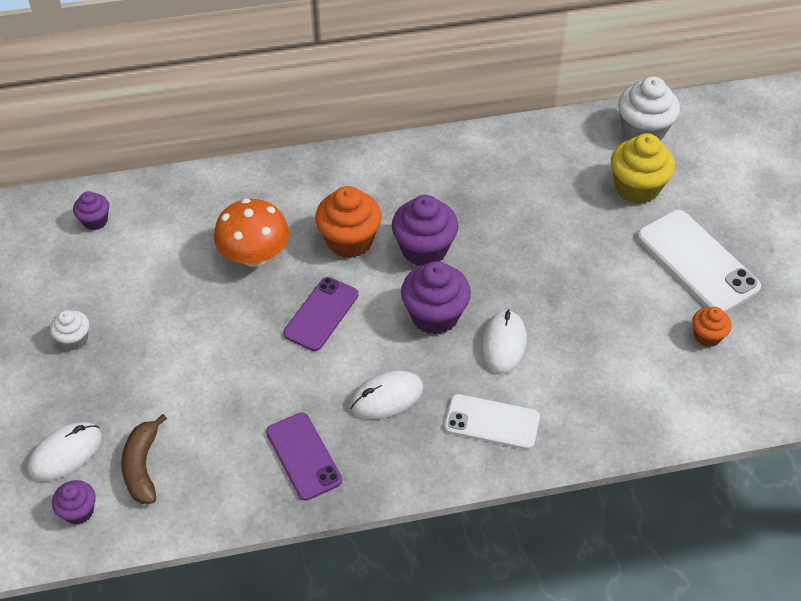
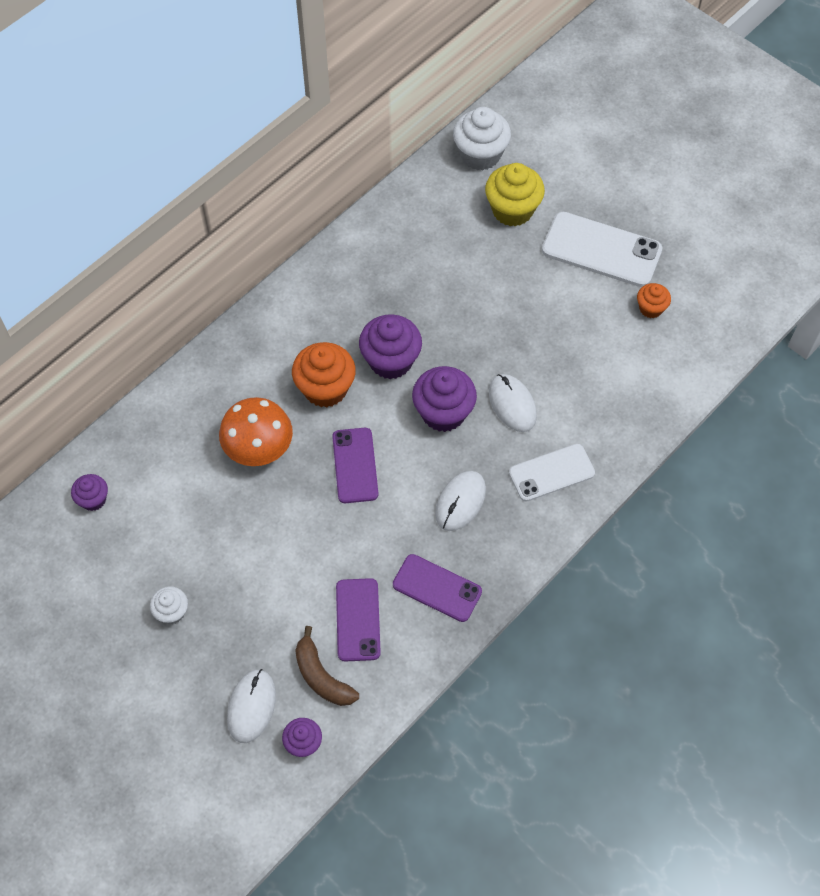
camera: 35 degrees left, 10 degrees up
(213, 439) = (358, 620): none -> purple phone

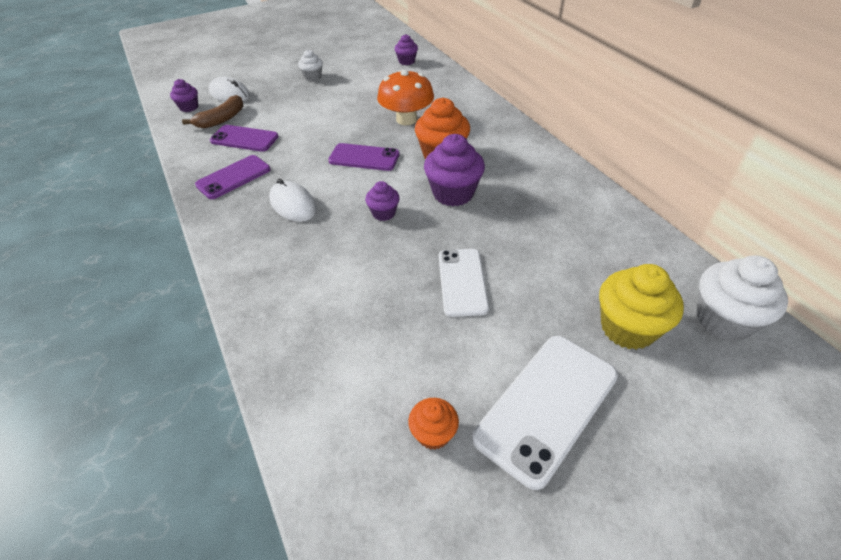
camera: 110 degrees right, 15 degrees down
(321, 676) = (221, 119): brown banana -> brown banana turned 150 degrees clockwise
(443, 412) = (383, 213): purple cupcake -> purple cupcake, size x0.55
(512, 404) = (366, 260): white mouse -> none
(551, 473) = (277, 268): white phone -> white phone (462, 282)

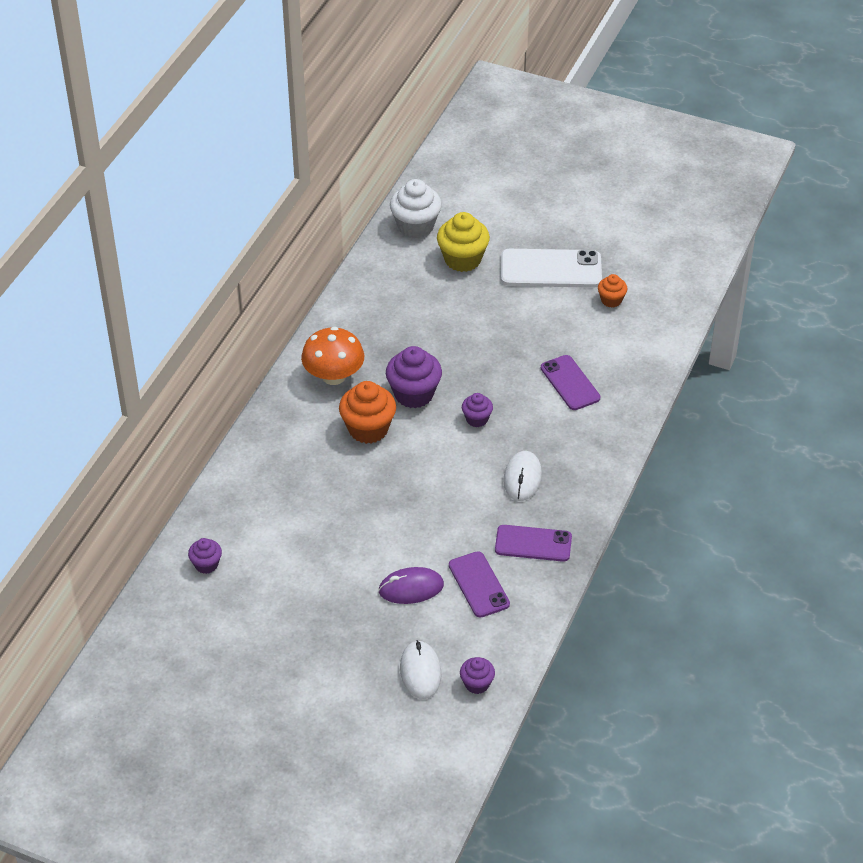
camera: 130 degrees left, 0 degrees up
(221, 119) = (468, 633): brown banana -> none
(285, 114) = (411, 588): none -> purple mouse
(312, 77) = (317, 625): white cupcake -> none
(364, 158) = (421, 477): purple phone -> purple phone (570, 383)
(406, 119) = (332, 487): orange mushroom -> orange mushroom (333, 376)
(462, 282) = (500, 342): white phone -> none

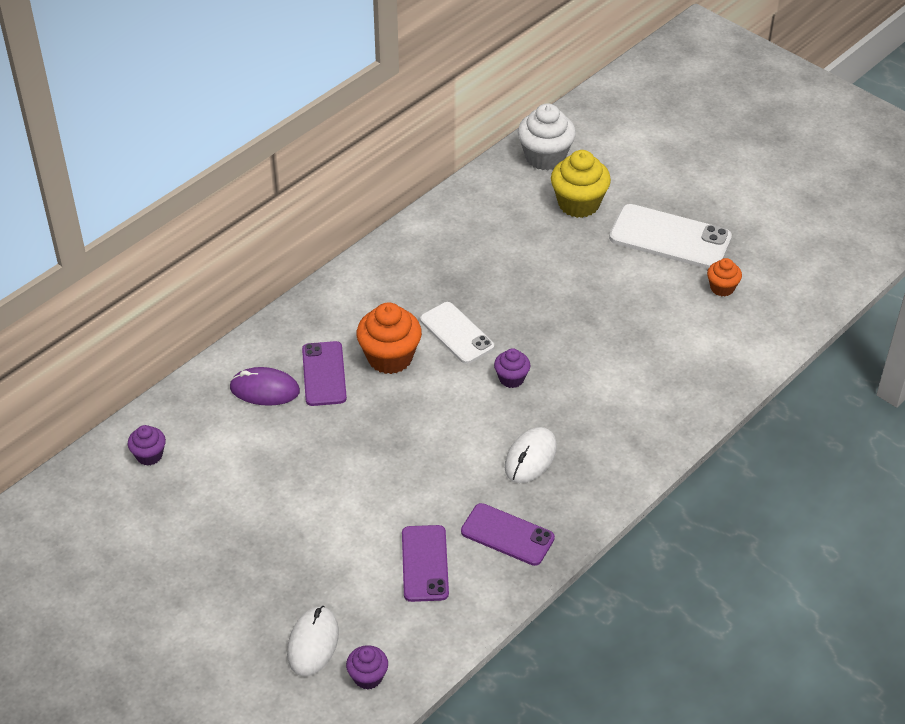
camera: 20 degrees right, 0 degrees up
(333, 376) = (381, 291): orange mushroom -> none
(411, 588) = (349, 545): purple mouse -> purple mouse (264, 389)
(414, 394) = (456, 333): purple cupcake -> white phone
(570, 383) = (633, 366): purple phone -> purple phone (324, 374)

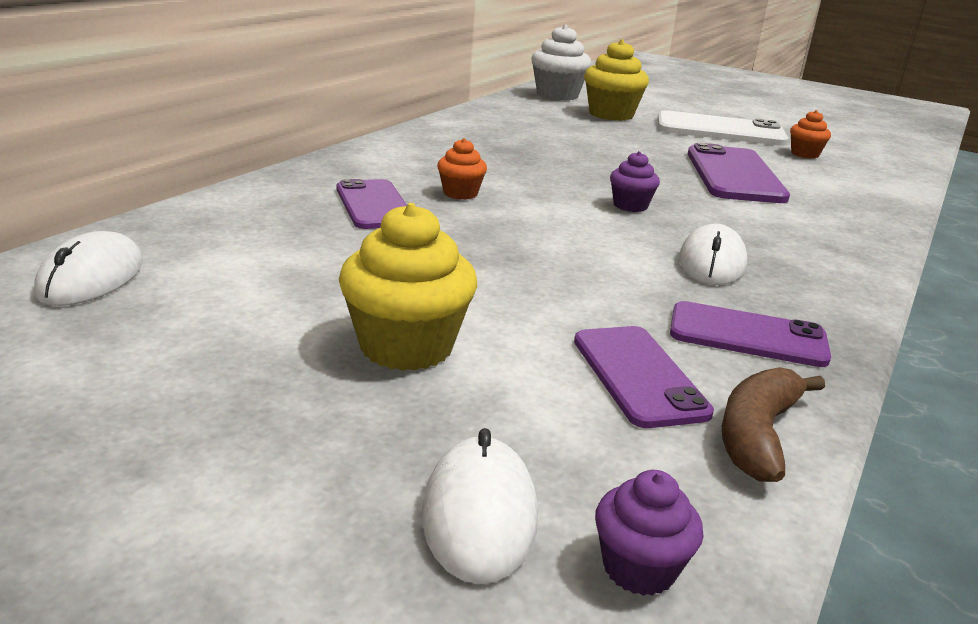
camera: 15 degrees left, 20 degrees down
(149, 455) = (91, 278): purple cupcake -> white mouse
(264, 389) = (288, 217): purple mouse -> none
(309, 529) = (406, 346): none -> yellow cupcake
(390, 357) = (460, 193): orange cupcake -> orange cupcake, size x0.55
(456, 333) = (536, 178): white phone -> none
(463, 611) = (757, 435): none -> brown banana
(627, 329) = (734, 175): none -> purple phone

